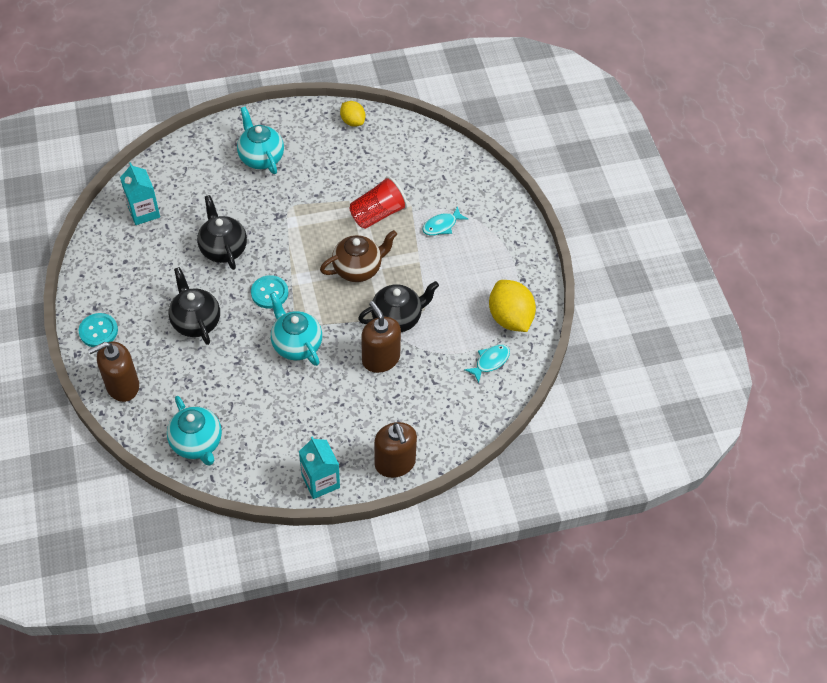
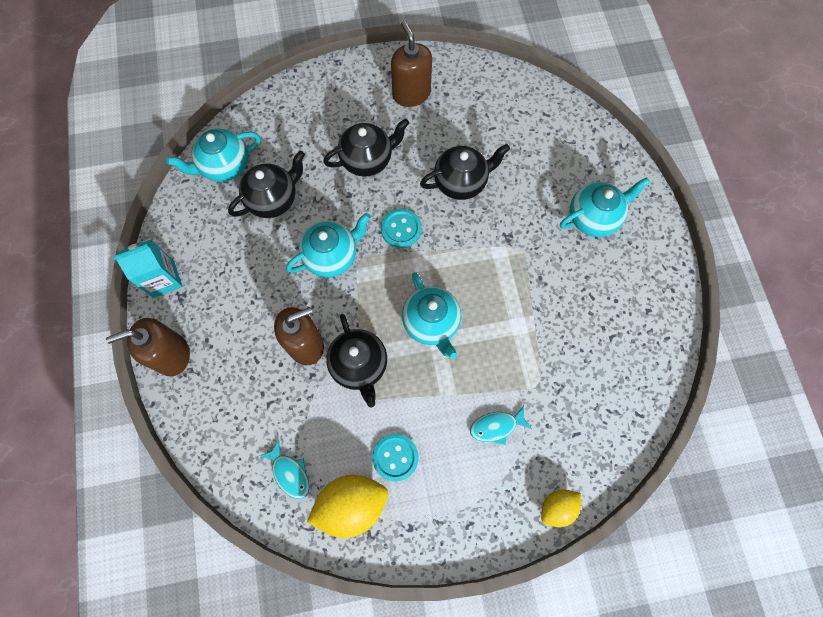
camera: 95 degrees right, 15 degrees up
(98, 331) = (362, 77): turquoise button -> turquoise button (395, 457)
(122, 386) = (297, 101): brown soap dispenser -> brown soap dispenser (411, 94)
(144, 212) = (510, 106): turquoise carton -> none
(236, 397) = (273, 199): none -> black teapot
(352, 121) = (661, 322): yellow lemon -> yellow lemon (557, 507)
(358, 269) = (431, 323): brown teapot -> turquoise teapot
(378, 214) = (513, 348): red cup -> none
(441, 225) = (496, 426): turquoise fish -> turquoise fish turned 75 degrees counterclockwise

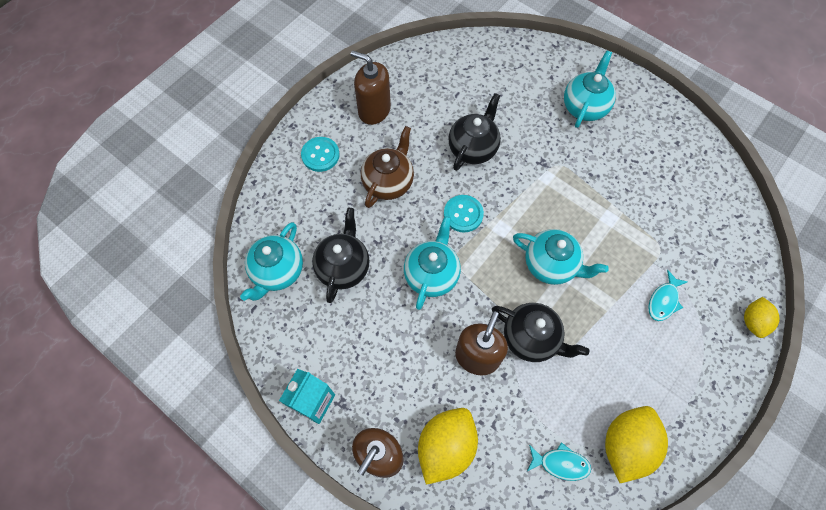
camera: 40 degrees left, 5 degrees down
(221, 388) = (446, 446): none -> yellow lemon
(367, 160) = (388, 182): black teapot -> brown teapot
(395, 457) = (621, 382): turquoise button -> turquoise button (320, 155)

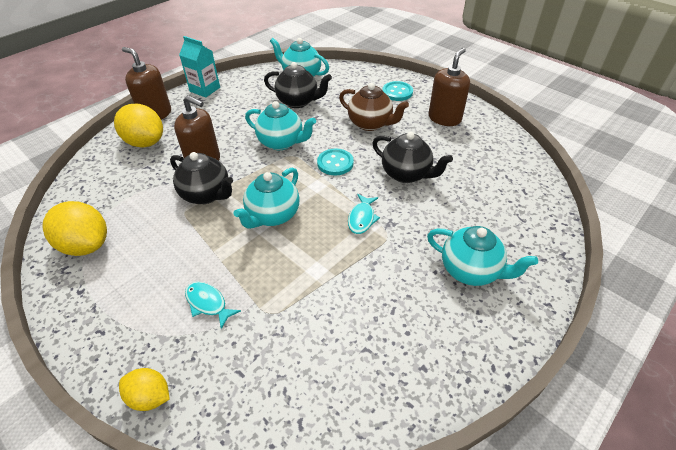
camera: 95 degrees right, 20 degrees down
(531, 338) = (207, 194): black teapot -> black teapot turned 90 degrees counterclockwise
(560, 463) = (97, 201): turquoise fish -> turquoise fish (362, 218)

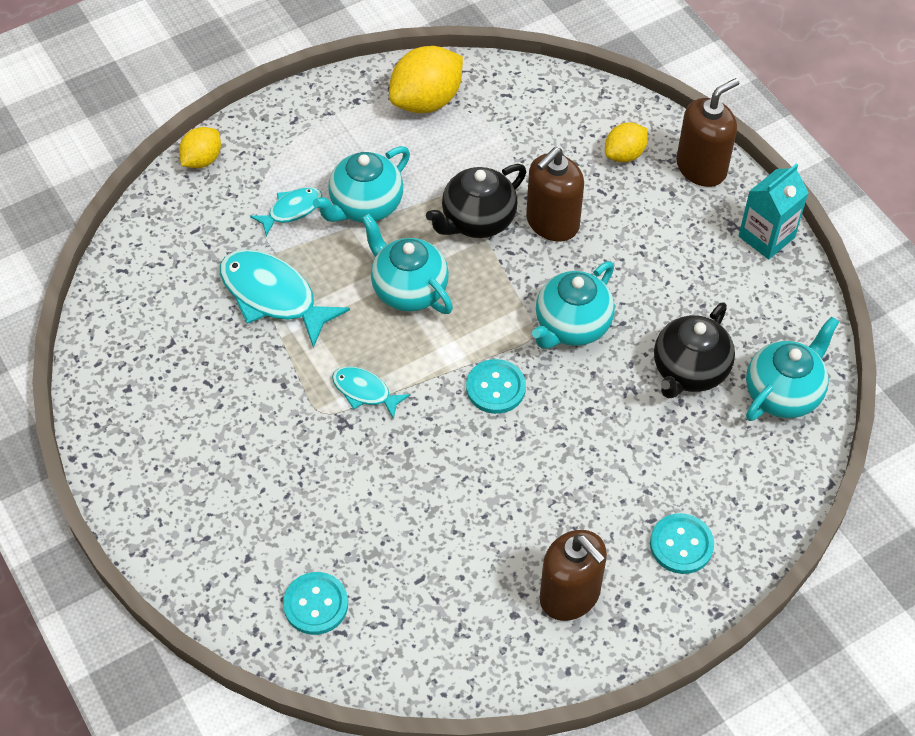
camera: 105 degrees right, 10 degrees up
(145, 142) = (624, 154): yellow lemon -> yellow lemon, size x0.59
(298, 291) = (273, 296): none -> turquoise fish
(370, 124) = (587, 467): brown teapot -> none
(406, 174) = (436, 478): black teapot -> none
(471, 270) = (227, 488): turquoise teapot -> turquoise teapot (365, 206)
(516, 205) = (316, 604): none -> turquoise button

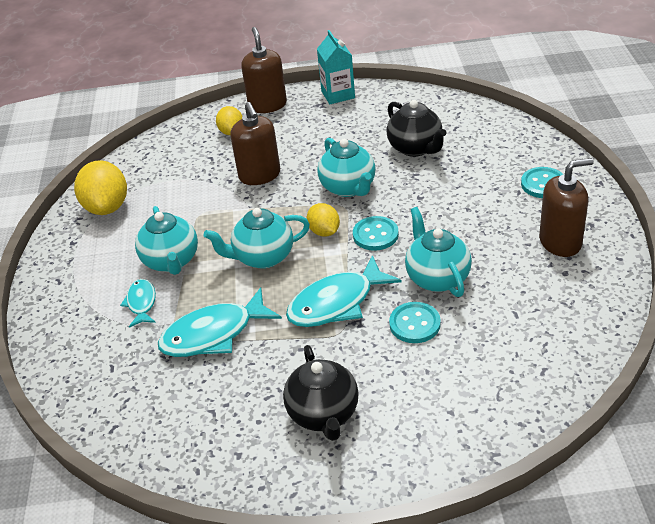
camera: 60 degrees left, 15 degrees down
(202, 160) = (46, 345): yellow lemon -> yellow lemon (324, 231)
(316, 604) = (512, 379): turquoise button -> turquoise button (414, 324)
(364, 391) = (336, 303): turquoise fish -> turquoise fish, size x1.82
(477, 221) = (231, 209): black teapot -> black teapot (324, 414)
(783, 393) = (454, 117): turquoise teapot -> turquoise teapot (437, 277)

